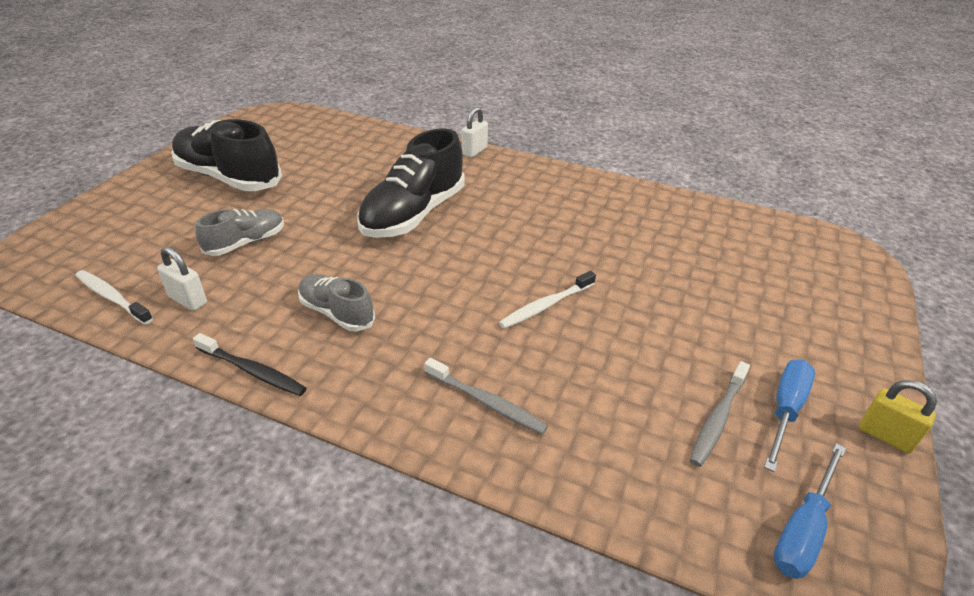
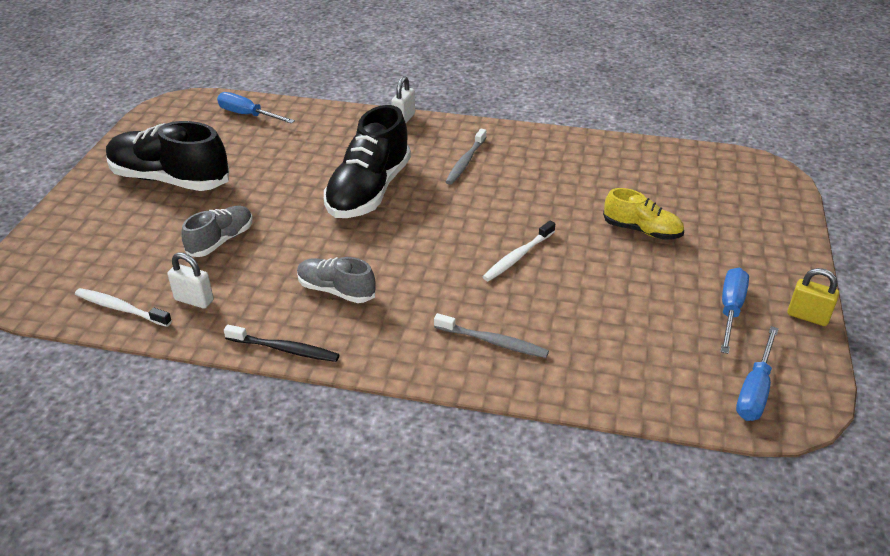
camera: 10 degrees left, 0 degrees up
(329, 130) = (248, 115): none -> blue screwdriver
(694, 297) = (642, 230): none -> yellow shoe
(717, 419) = (679, 324): grey toothbrush -> grey toothbrush (465, 162)

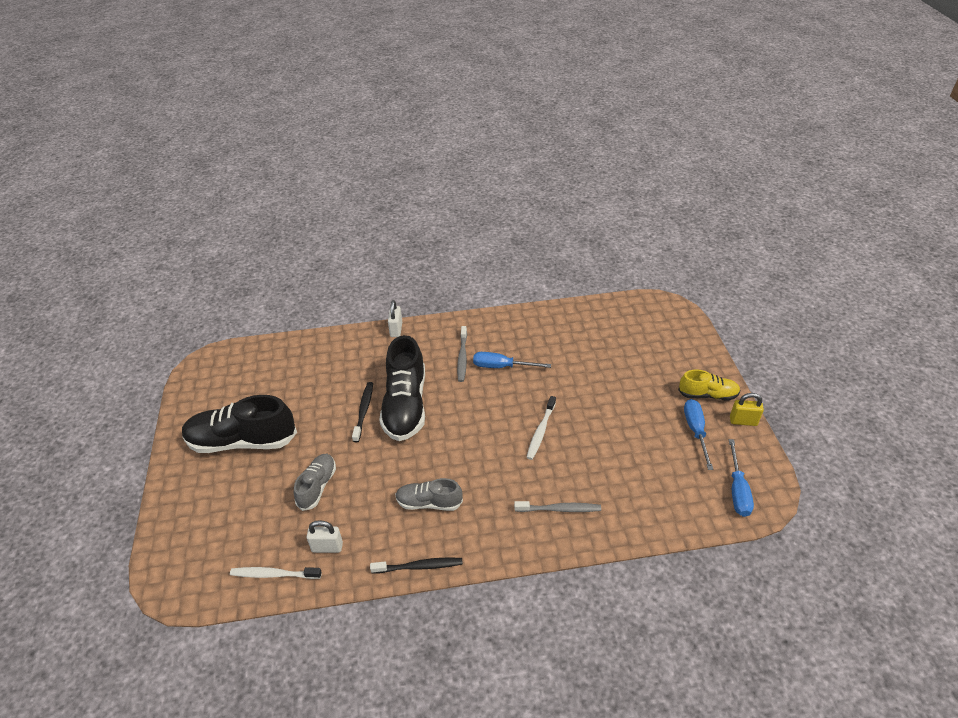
camera: 20 degrees left, 5 degrees up
(248, 115) = (270, 359): blue screwdriver -> blue screwdriver (501, 366)
(318, 185) = (364, 411): none -> black toothbrush
(642, 230) = (611, 382): yellow shoe -> yellow shoe (707, 395)

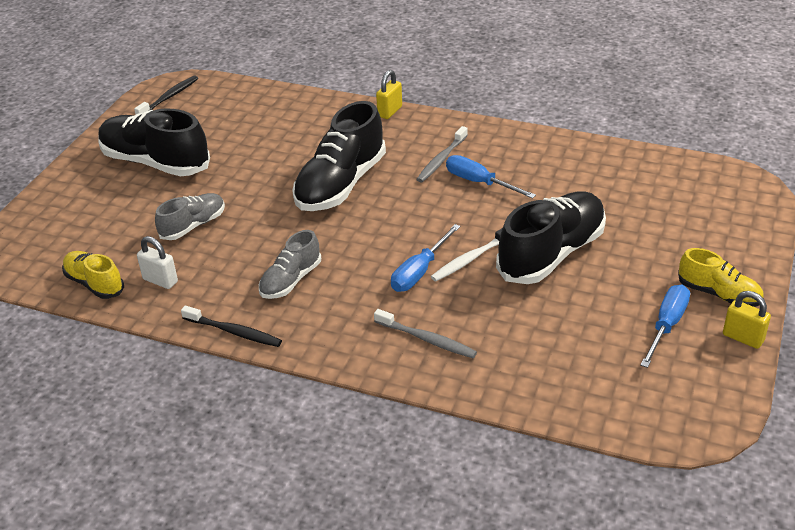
camera: 30 degrees right, 5 degrees down
(274, 574) = (94, 284): white toothbrush -> yellow shoe
(364, 411) = (293, 175): black toothbrush -> black toothbrush (169, 97)
(396, 330) = (390, 112): white padlock -> yellow padlock
(429, 503) = (291, 280): grey shoe -> grey shoe turned 90 degrees counterclockwise
(589, 405) = (551, 254): none -> black shoe
(737, 490) = (667, 404): blue screwdriver -> blue screwdriver (419, 272)

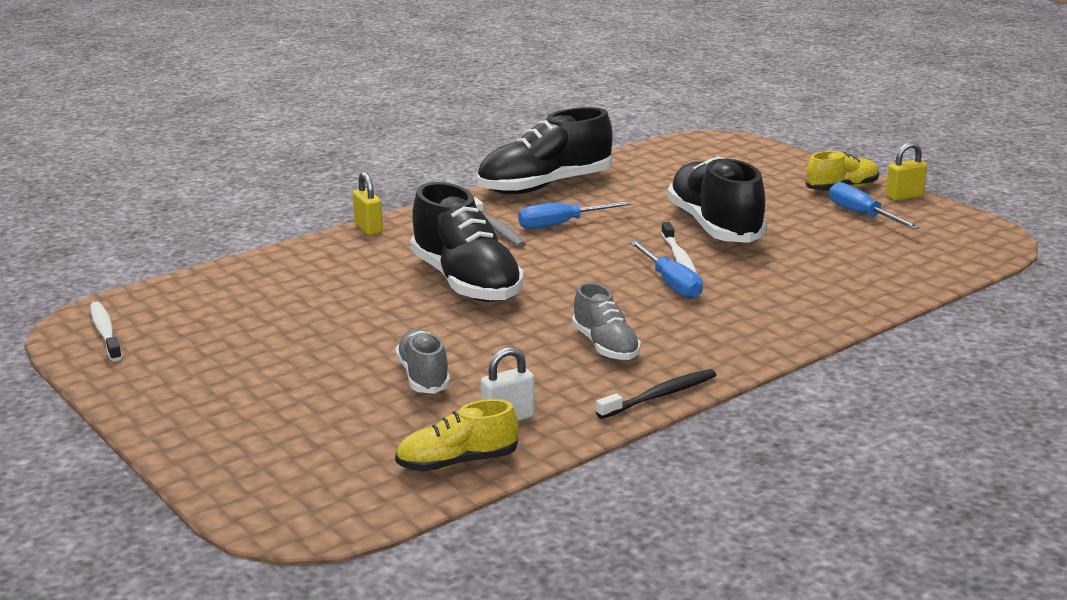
camera: 60 degrees left, 15 degrees down
(155, 162) = (246, 371): black shoe -> black shoe (545, 186)
(169, 97) = (105, 332): black toothbrush -> white toothbrush
(427, 339) = (780, 306): grey toothbrush -> none

